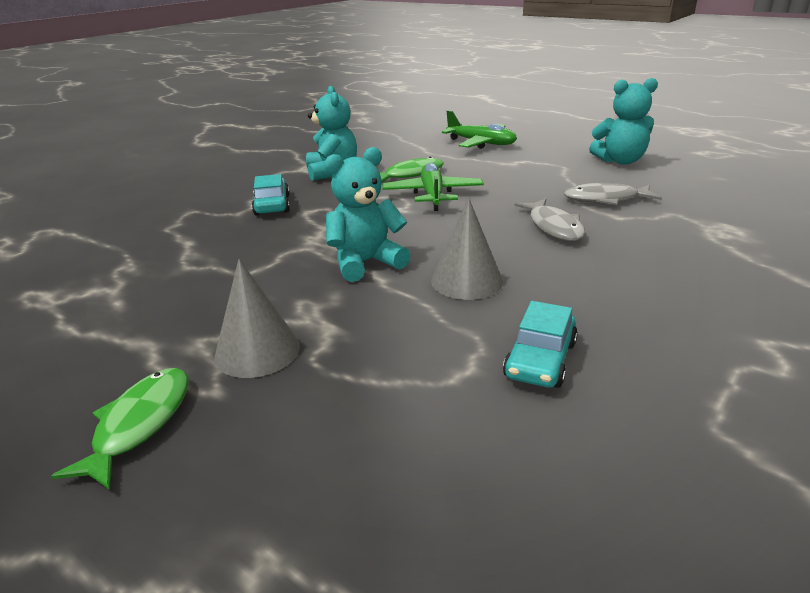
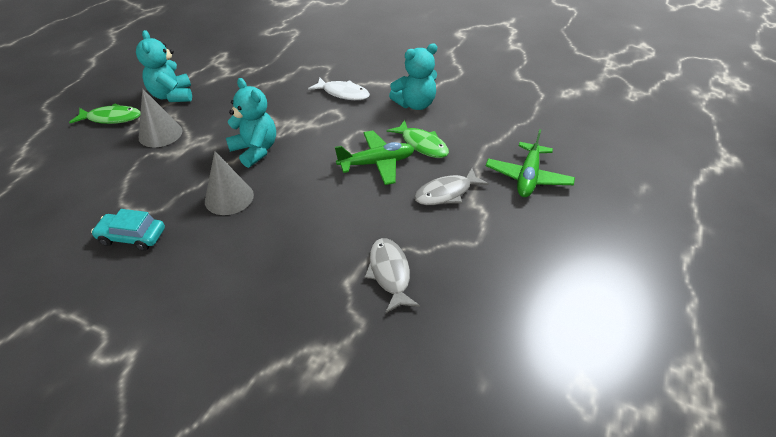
camera: 75 degrees right, 15 degrees up
(272, 205) = (343, 93): turquoise car -> white fish
(554, 227) = (321, 238): grey fish -> grey fish (446, 193)
(620, 161) = (512, 290): turquoise teddy bear -> turquoise teddy bear (172, 96)

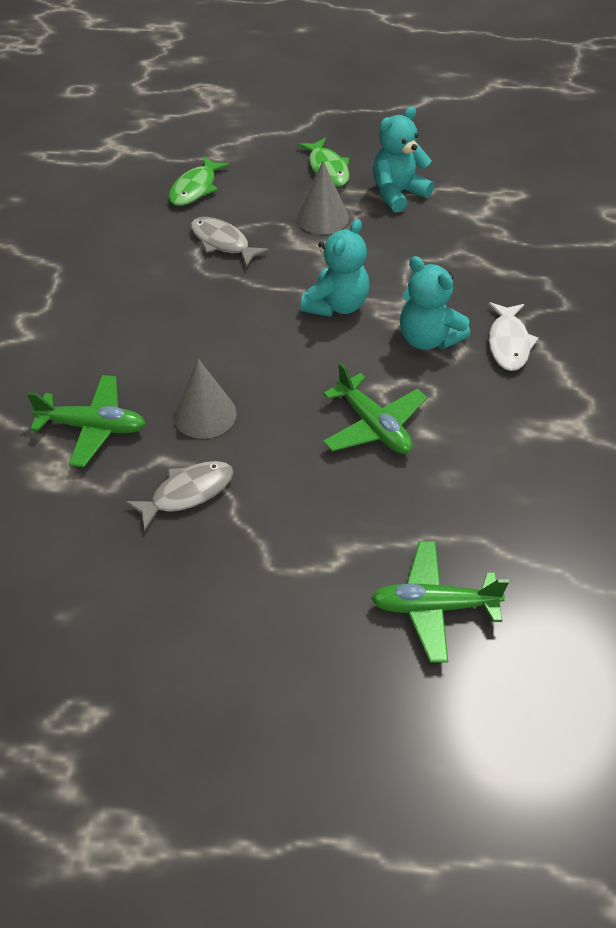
camera: 70 degrees right, 5 degrees up
(132, 236) = (160, 271): turquoise car -> none
(229, 198) = (246, 316): grey cone -> grey cone (204, 414)
(285, 322) = (93, 427): none -> green plane
(415, 104) = (534, 430): turquoise teddy bear -> turquoise teddy bear (428, 339)
(422, 144) = (441, 463): green fish -> green fish (195, 188)
(446, 193) = (350, 515): grey fish -> grey fish (223, 242)

